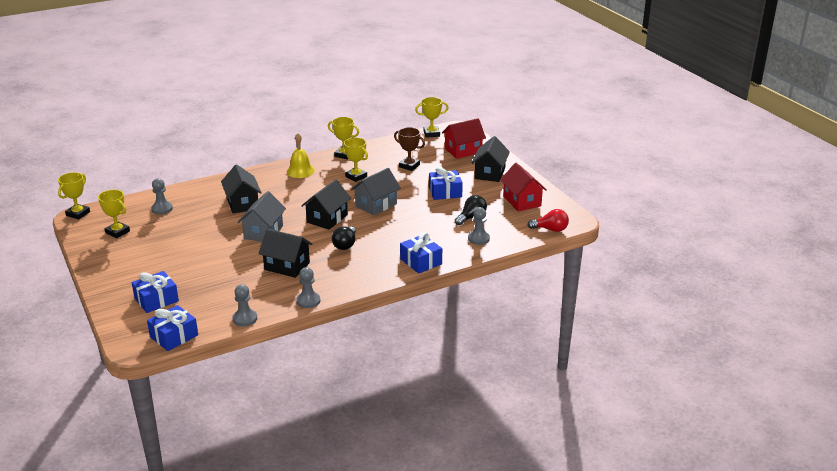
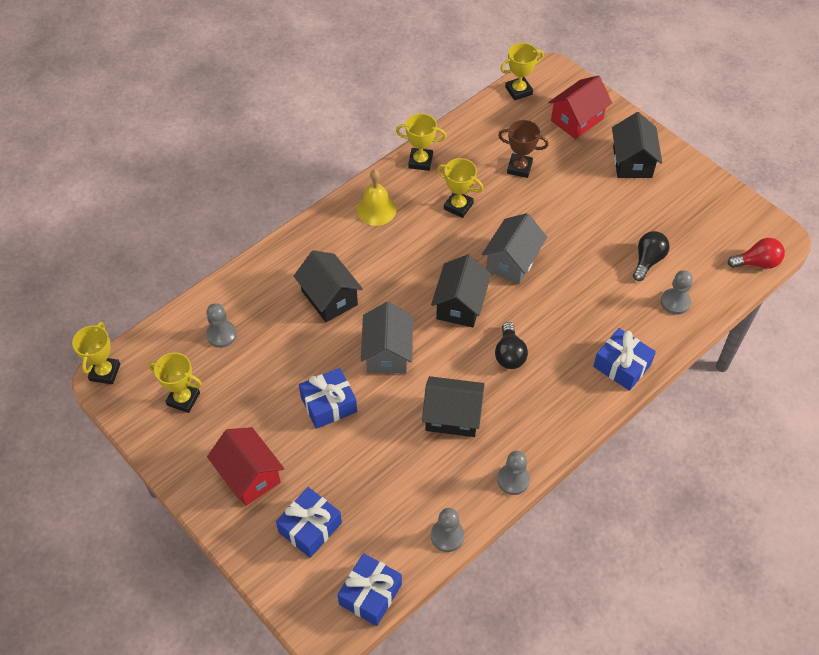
camera: 15 degrees left, 25 degrees up
(445, 192) = (591, 214): blue gift -> blue gift (328, 404)
(522, 201) = (697, 212): red house -> red house (249, 475)

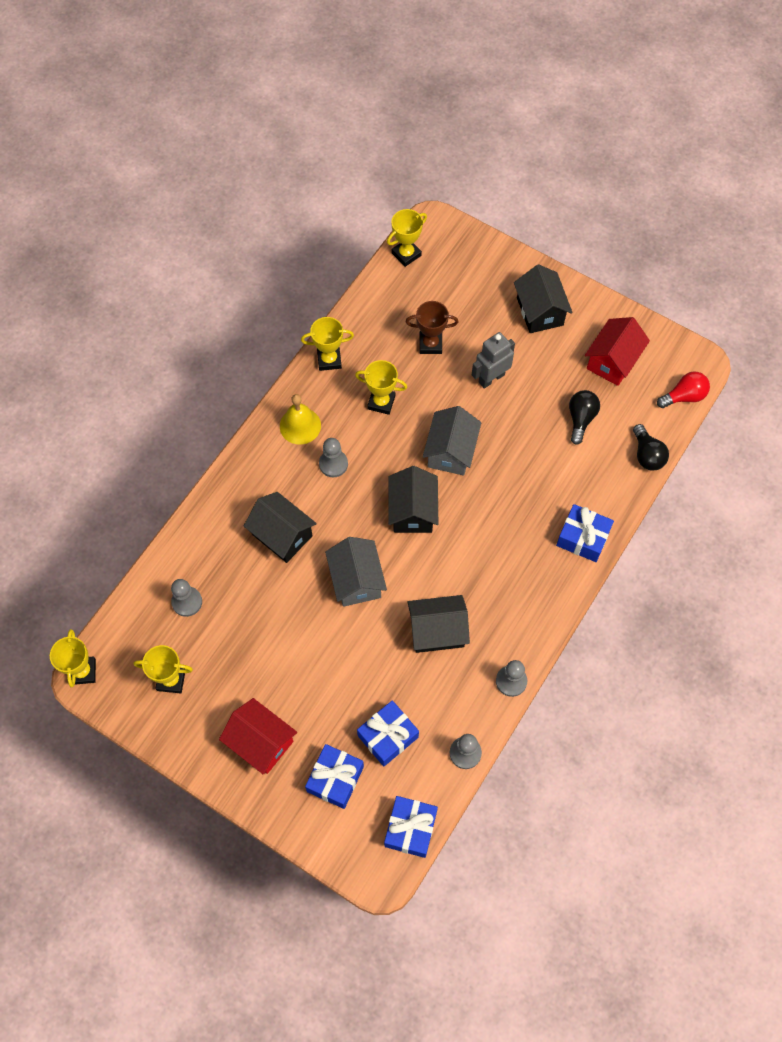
camera: 15 degrees left, 10 degrees up
(328, 404) = (315, 649): blue gift -> blue gift (388, 736)
(509, 354) = (474, 552): black light bulb -> black light bulb (647, 455)
(569, 208) = (491, 378): none -> grey robot
(577, 119) = (473, 275): red house -> red house (612, 361)
(675, 302) = (617, 458): grey pawn -> grey pawn (333, 464)

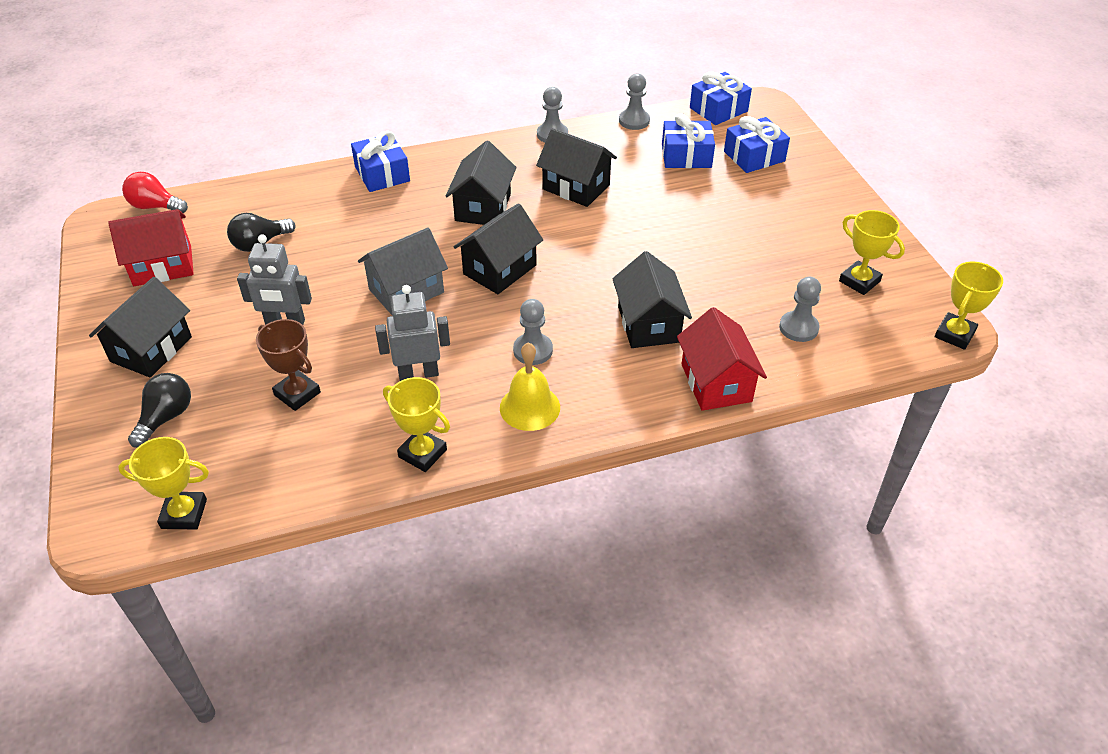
camera: 140 degrees left, 20 degrees down
(261, 742) = (801, 203): red house -> red house (716, 383)
(356, 580) = (610, 253): grey house -> none
(381, 402) = (418, 373): yellow trophy -> grey robot
(480, 559) = (483, 207): none -> black house
(647, 455) = (250, 190): black light bulb -> black light bulb (166, 418)

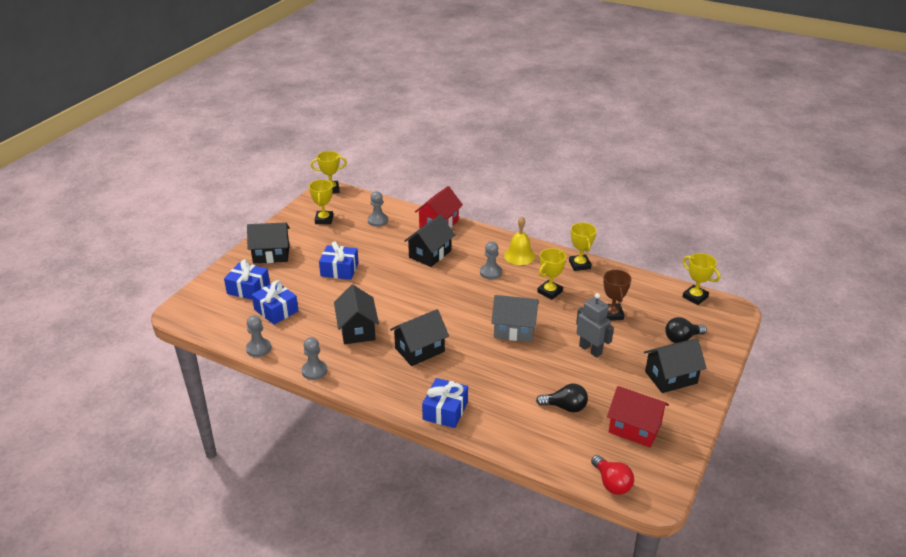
camera: 135 degrees left, 10 degrees down
(418, 373) = (550, 292): grey robot -> yellow trophy
(499, 269) = (457, 312): black house -> black house (271, 254)
(718, 109) = (206, 324): blue gift -> blue gift (339, 270)

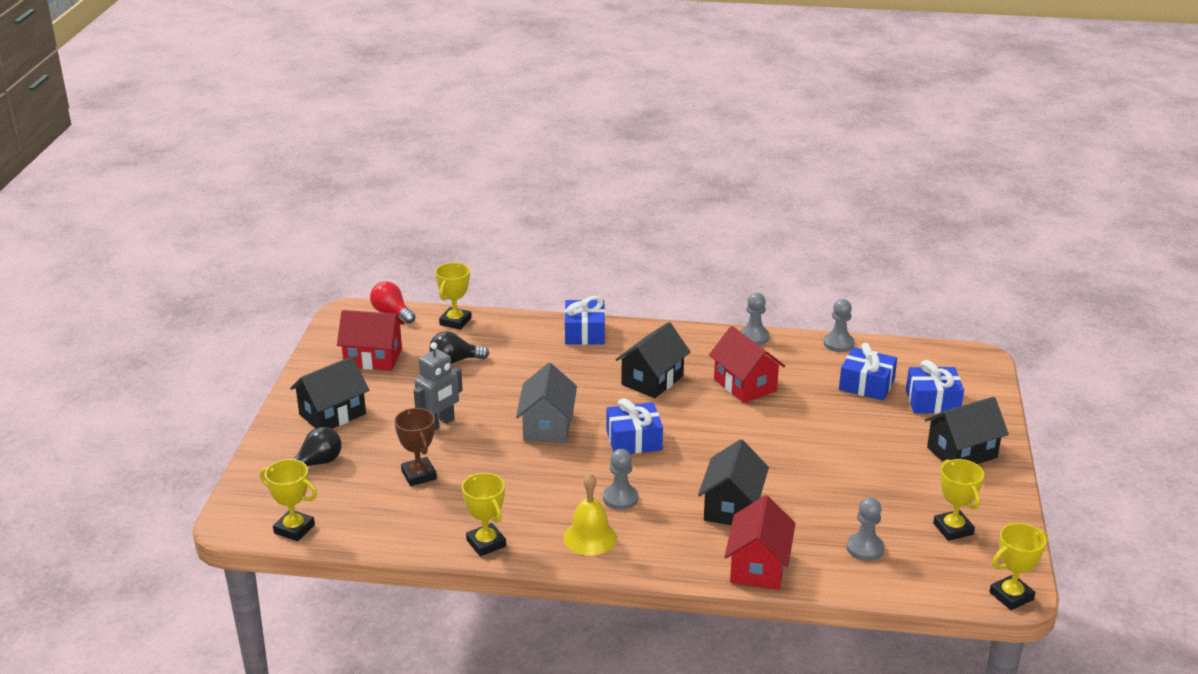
camera: 160 degrees right, 5 degrees down
(339, 270) = (842, 453): blue gift -> blue gift (634, 440)
(357, 330) = (745, 385): black house -> red house
(514, 330) = (547, 426): grey house -> grey house turned 75 degrees counterclockwise
(550, 292) = (518, 488): yellow trophy -> yellow trophy (455, 321)
(590, 350) = (439, 424): grey robot -> grey robot turned 75 degrees counterclockwise

